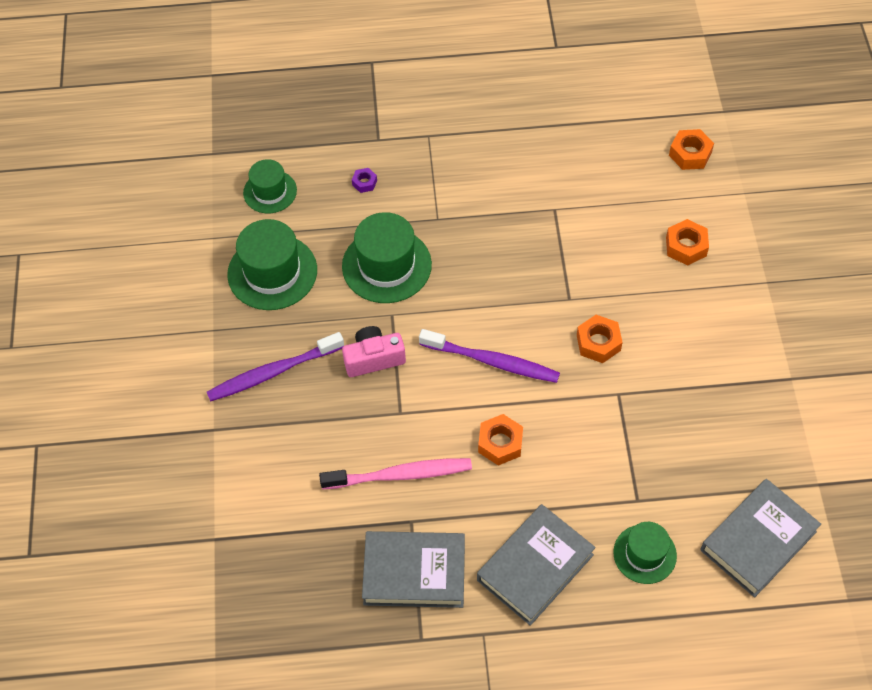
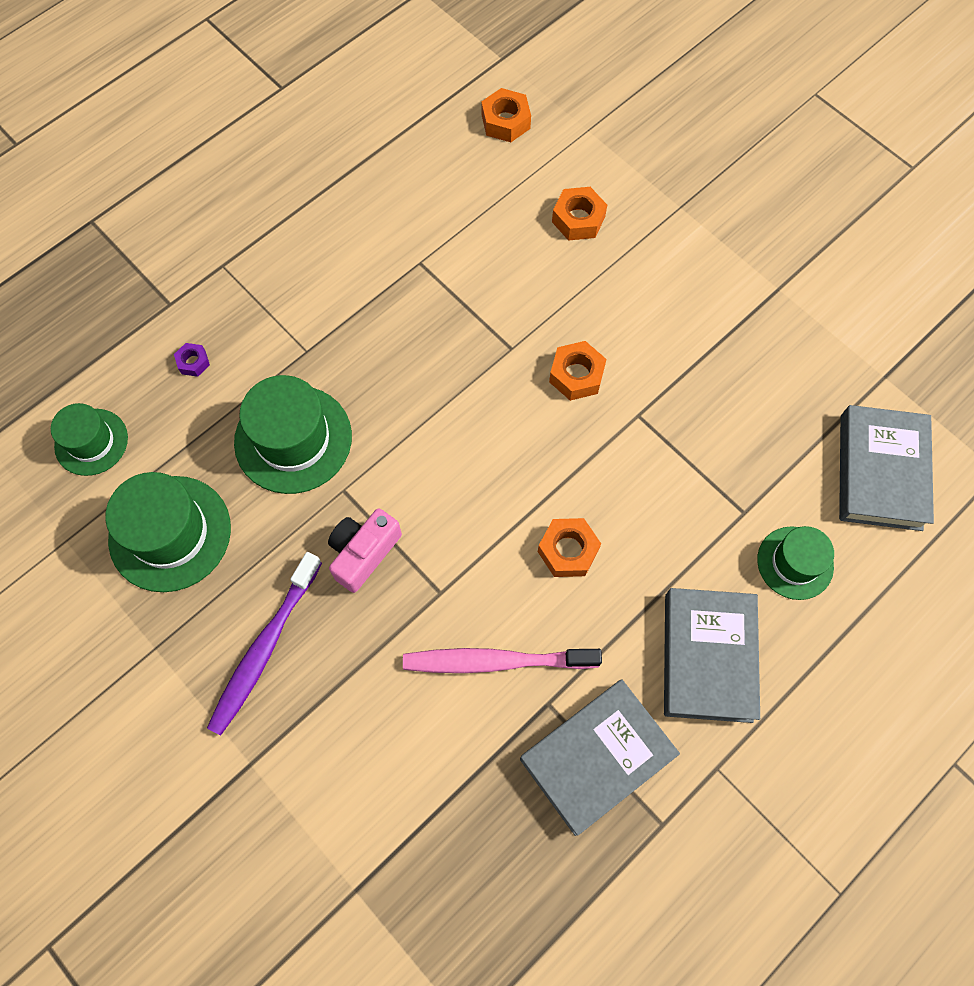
camera: 40 degrees left, 10 degrees up
(400, 475) = (496, 661): pink toothbrush -> pink toothbrush turned 135 degrees counterclockwise
(492, 361) = (489, 468): purple toothbrush -> none

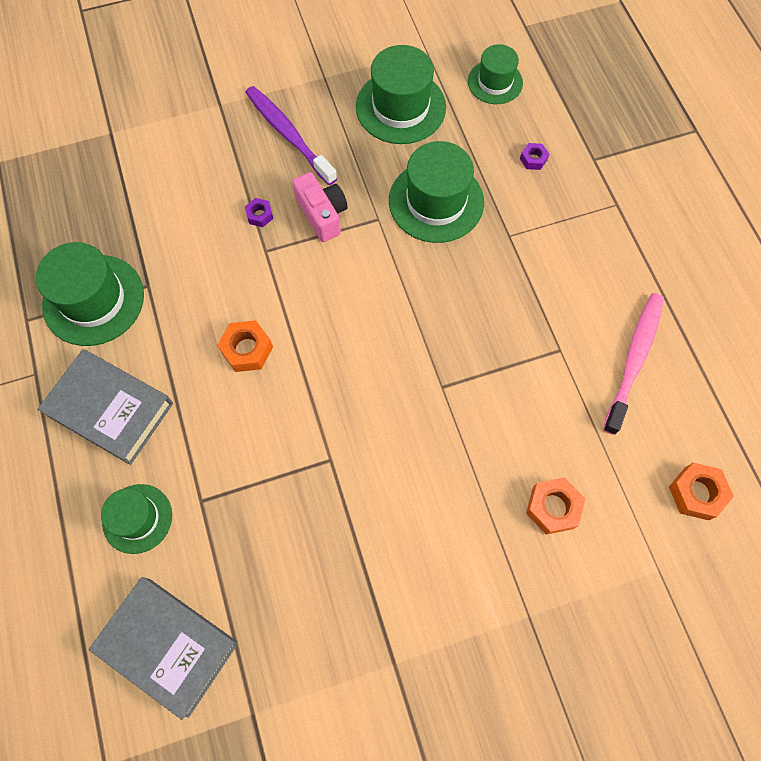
camera: 115 degrees right, 0 degrees up
(396, 623) = (259, 215): none -> purple nut
(496, 661) = (196, 265): pink toothbrush -> pink toothbrush (634, 360)
(576, 375) = (391, 427): orange nut -> none
(597, 757) = (93, 300): grey book -> green hat

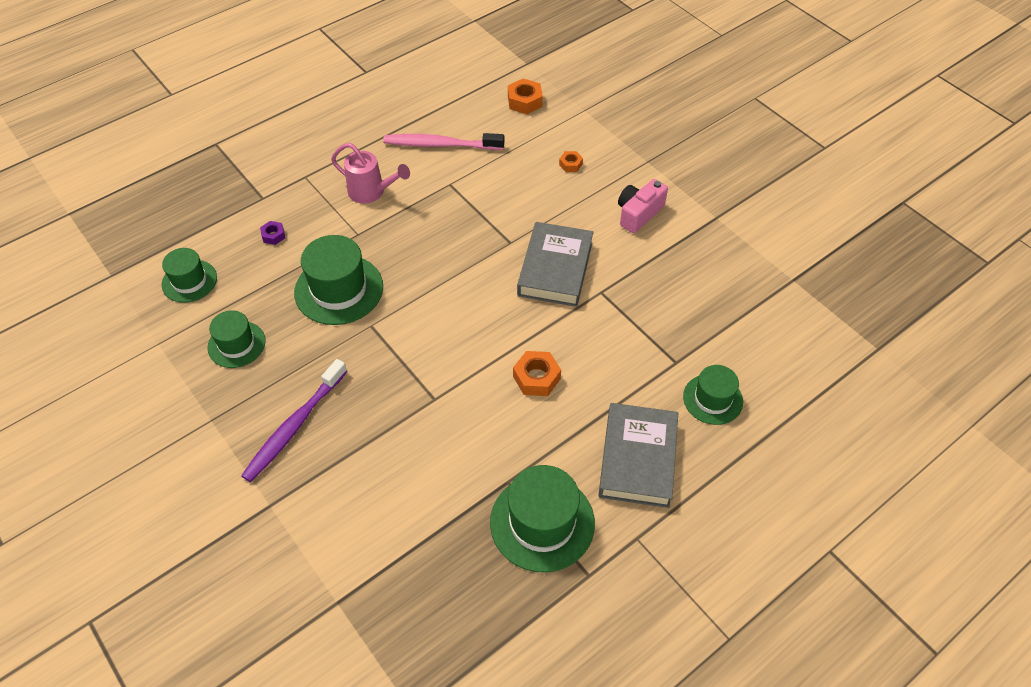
camera: 110 degrees left, 15 degrees down
(168, 646) = (785, 342): grey book -> grey book (555, 269)
(259, 215) = (397, 417): purple nut -> none
(322, 214) = (380, 368): pink camera -> pink camera (638, 213)
(400, 107) = (236, 344): green hat -> green hat, size x0.62
(552, 507) = (570, 164): orange nut -> orange nut, size x0.59
(571, 263) = (371, 192): none -> pink watering can

